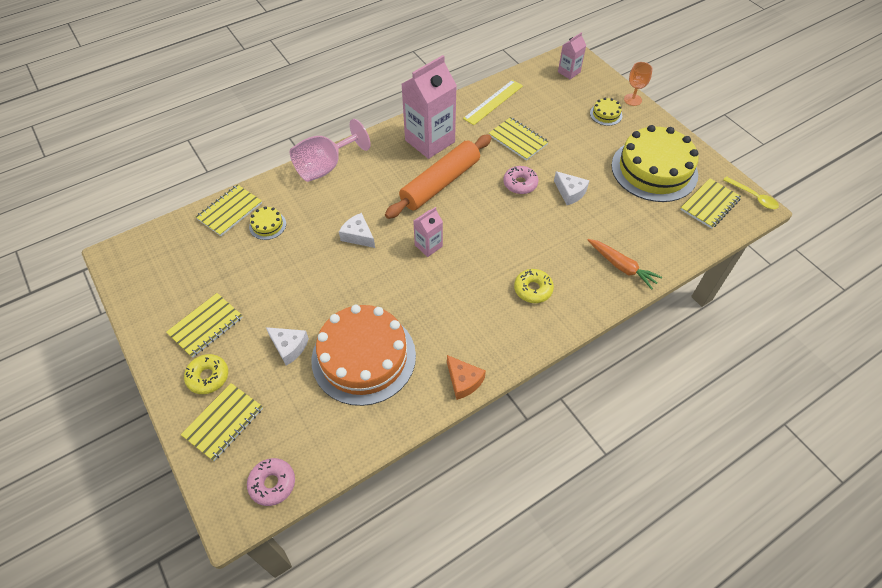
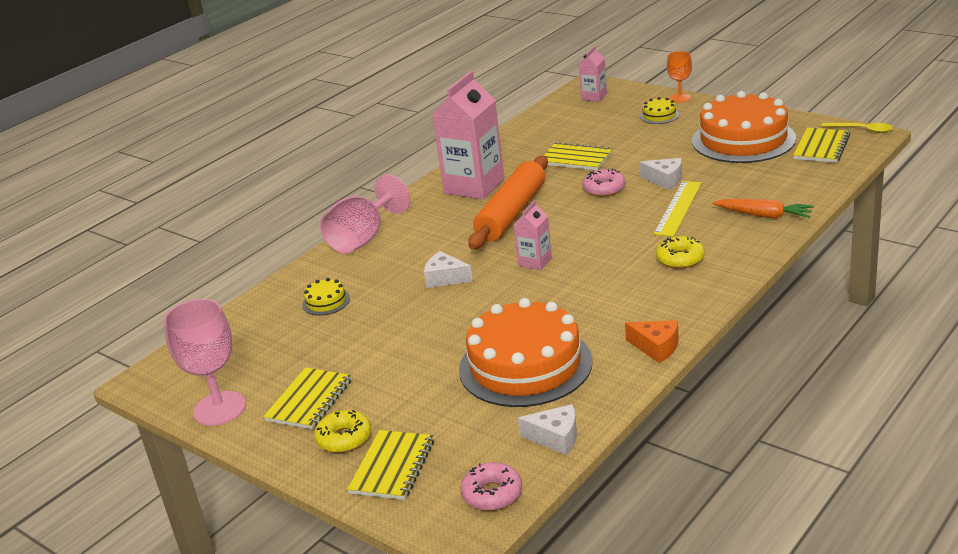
camera: 15 degrees left, 25 degrees down
(147, 307) = (219, 408): none -> pink goblet
(229, 211) = (268, 304): yellow notebook -> none
(289, 347) = (428, 385): white cheese -> white cheese (556, 437)
(493, 102) = (525, 139): yellow ruler -> yellow ruler (678, 208)
(654, 170) = (743, 139): yellow cake -> orange cake

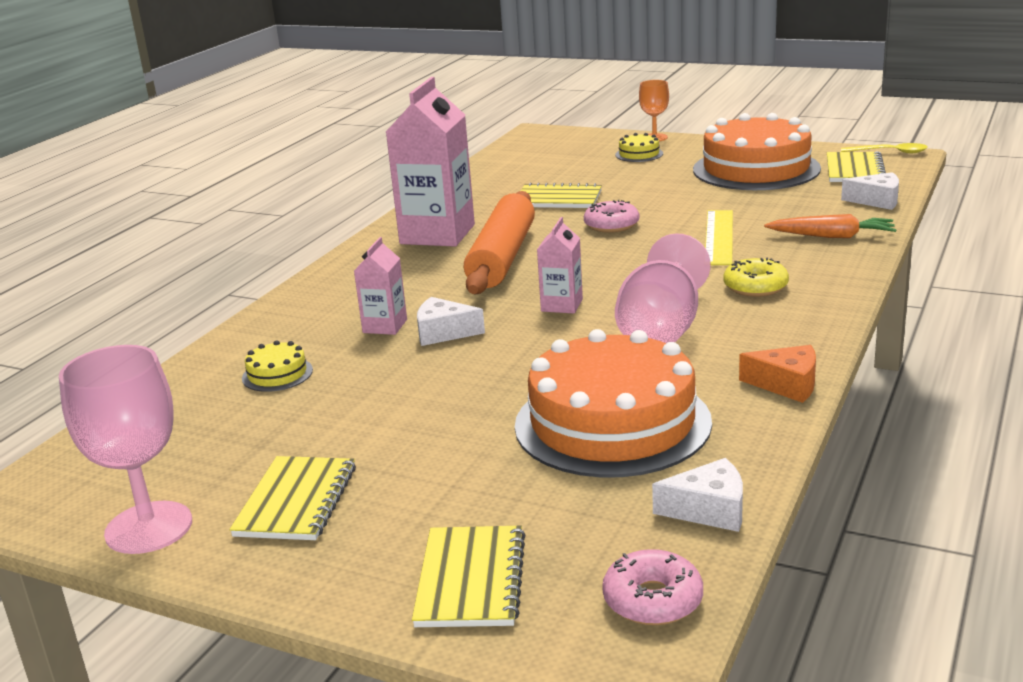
camera: 15 degrees left, 5 degrees down
(344, 438) = (374, 548): yellow donut -> none
(363, 238) = (305, 299): pink goblet -> pink goblet (662, 329)
(594, 97) = (548, 142): pink carton -> pink carton (385, 326)
(665, 180) = (684, 211): white cheese -> white cheese (877, 201)

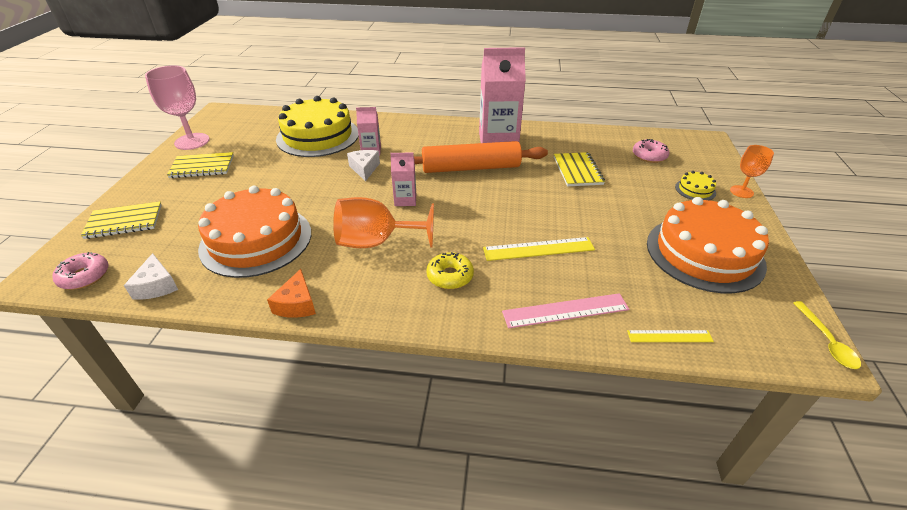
camera: 70 degrees right, 15 degrees up
(277, 374) = (318, 136): yellow cake -> yellow cake, size x2.47
(611, 225) = (540, 199): pink donut -> pink donut (649, 156)
(662, 329) = (376, 242): pink goblet -> orange goblet
(832, 236) = (565, 310): orange carrot -> pink ruler
(854, 170) = (748, 316): yellow notebook -> none
(877, 201) = (669, 336): white cheese -> yellow ruler

